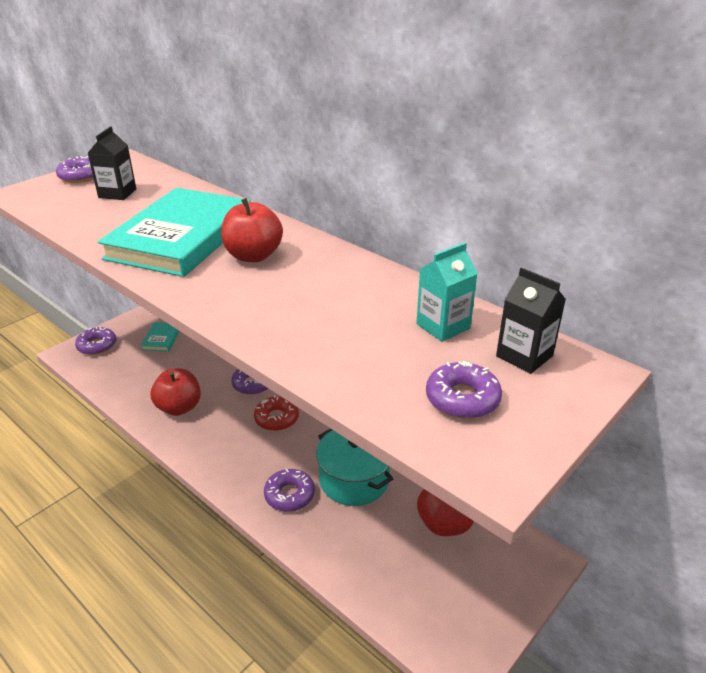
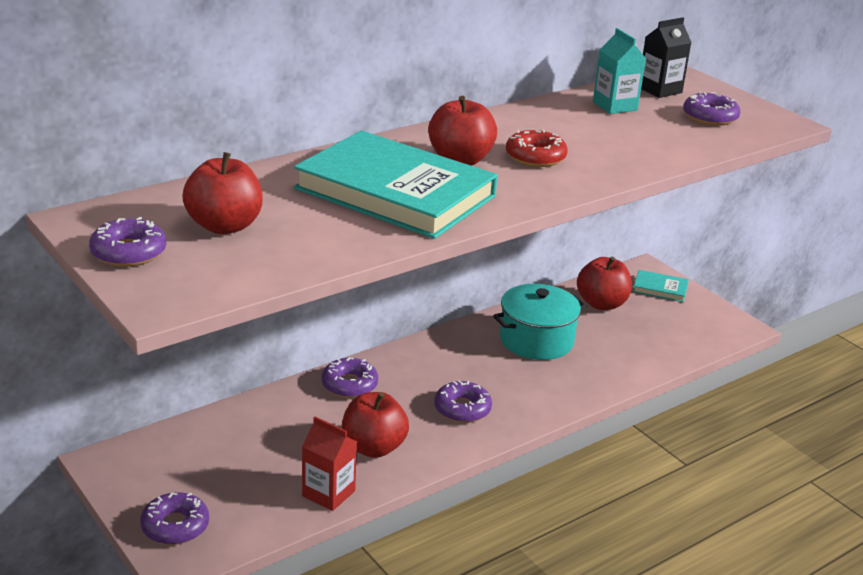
camera: 80 degrees left, 5 degrees down
(117, 193) = (224, 226): black carton -> red apple
(127, 396) = (328, 493): none -> red carton
(162, 339) = (196, 457): turquoise book -> turquoise book (660, 289)
(276, 418) = (424, 375): red donut -> red donut (535, 157)
(289, 495) = (549, 381): purple donut -> purple donut (462, 409)

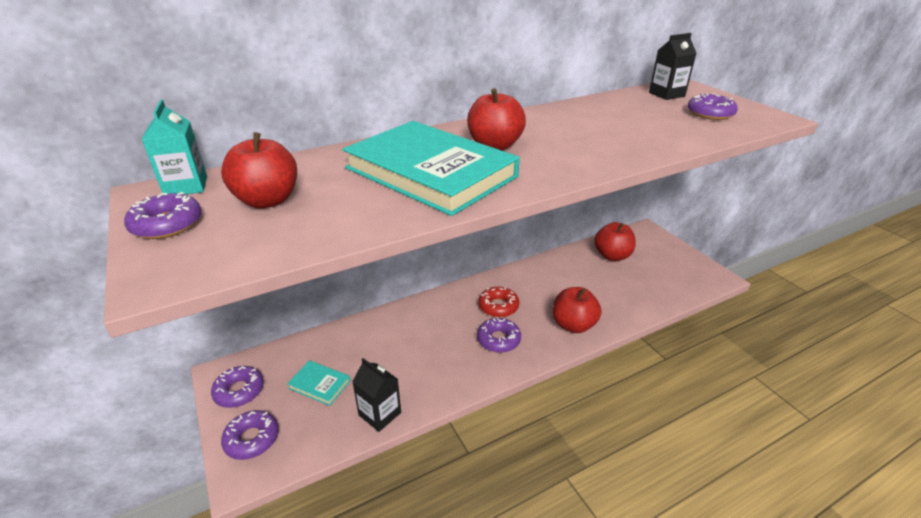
camera: 10 degrees right, 5 degrees up
(328, 493) = (380, 414): red carton -> black carton
(349, 385) = (418, 315): purple donut -> purple donut (239, 391)
(373, 447) = (424, 372): red apple -> red apple (573, 325)
(535, 157) = (559, 144): red donut -> red donut (498, 306)
(536, 340) = (561, 283): turquoise pot -> none
(615, 106) = (630, 105): turquoise carton -> turquoise carton (186, 186)
(660, 289) = (656, 245): turquoise book -> turquoise book (319, 384)

